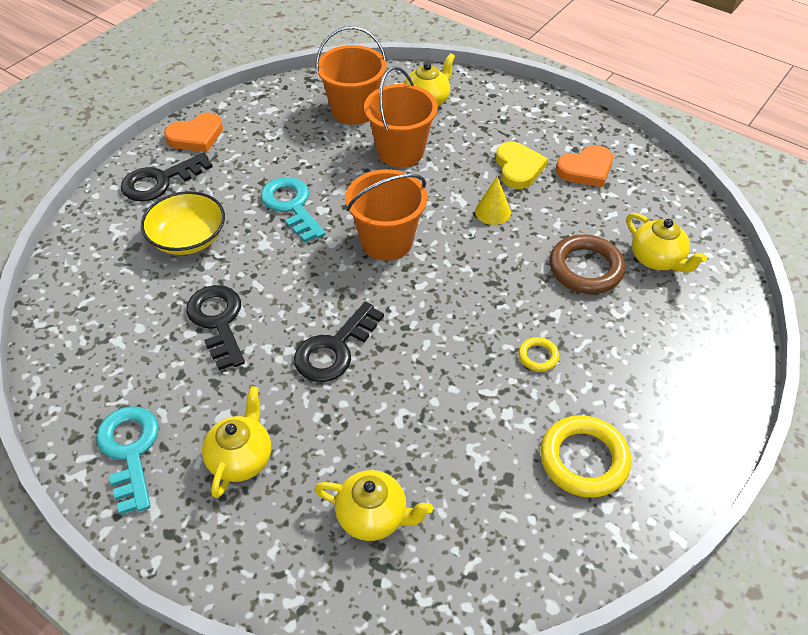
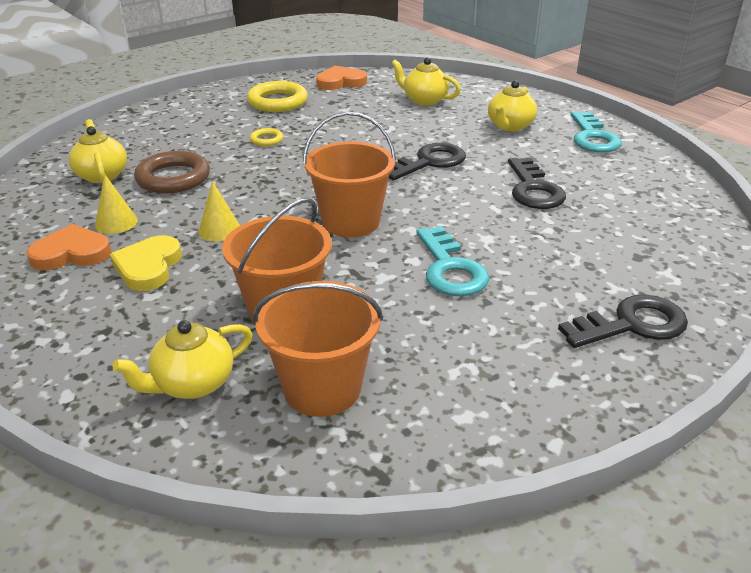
camera: 165 degrees left, 15 degrees down
(188, 238) = (576, 255): yellow bowl -> none
(196, 136) = (593, 386): orange heart -> orange heart (340, 82)
(583, 204) = (116, 222): none -> yellow cone

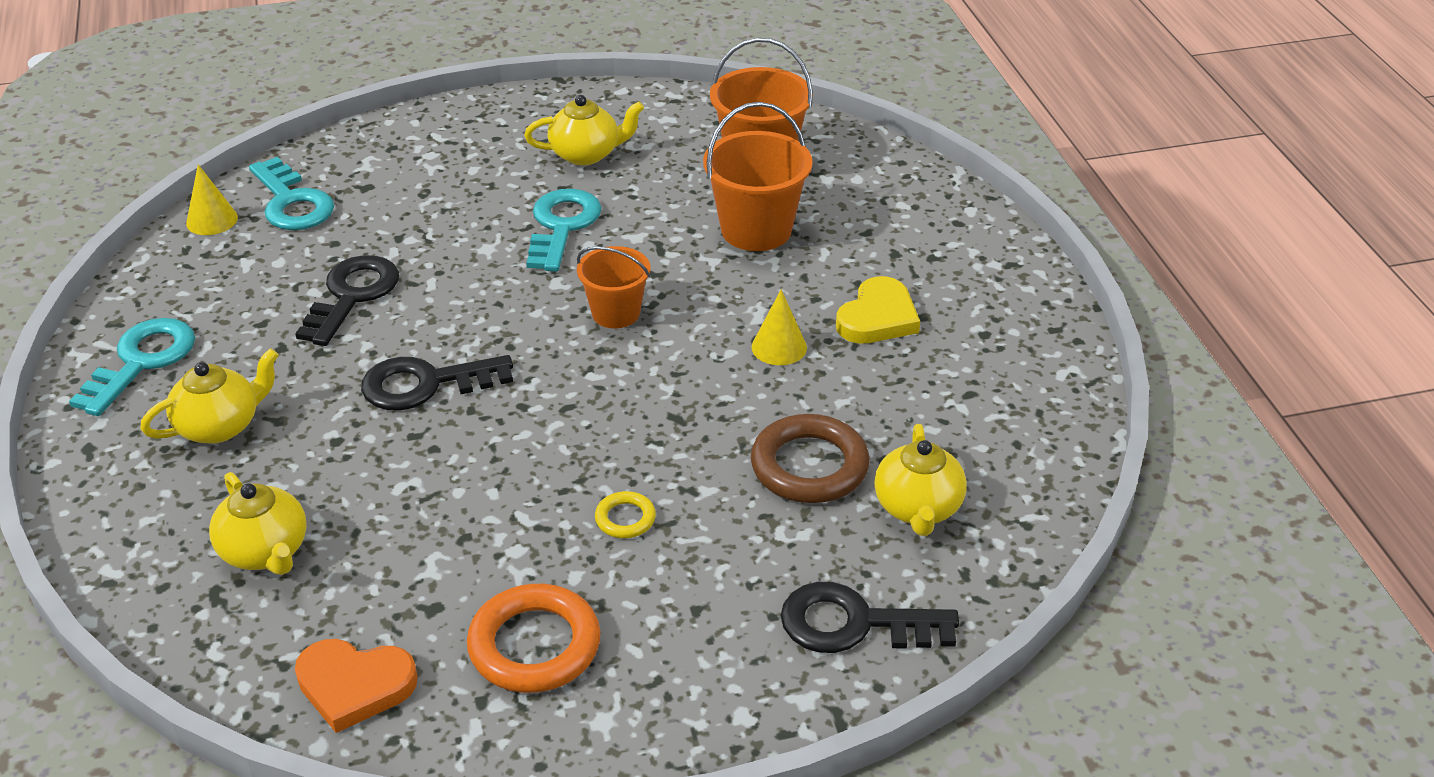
camera: 155 degrees left, 5 degrees up
(71, 253) = (966, 363): orange heart -> none
(116, 222) = (906, 398): yellow cone -> yellow cone (212, 220)
(192, 384) = (863, 191): yellow teapot -> yellow teapot (586, 154)
(277, 102) = (534, 645): yellow ring -> orange ring
(351, 222) = (616, 313): orange bucket -> orange bucket, size x0.64
(632, 324) = (463, 137): black key -> black key (853, 624)
(668, 231) = (292, 202): none -> turquoise key

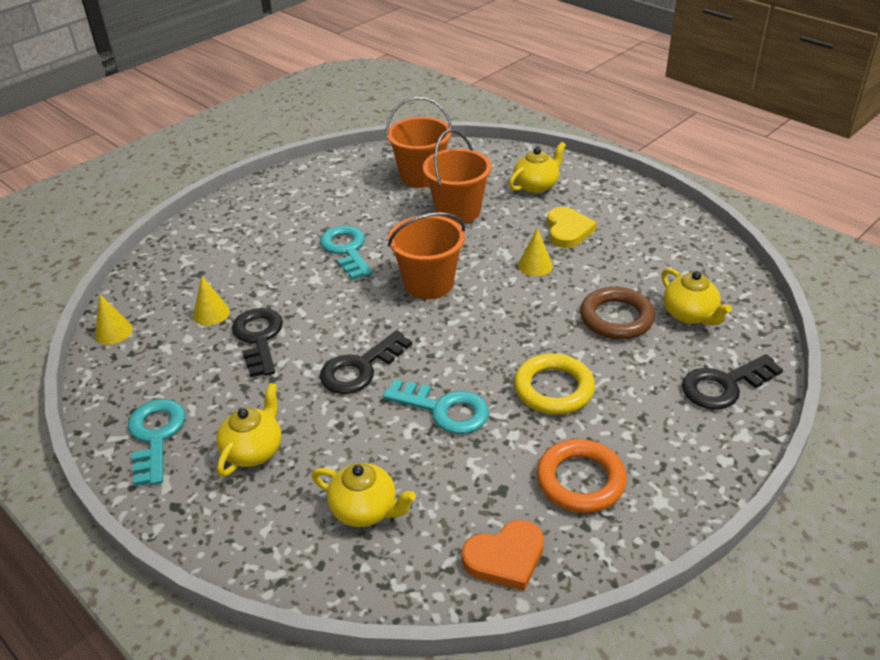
camera: 30 degrees left, 0 degrees up
(292, 202) = (159, 300): turquoise key -> turquoise key (444, 409)
(331, 242) = (211, 313): none -> yellow cone
(586, 154) = (319, 207): yellow teapot -> yellow teapot (536, 186)
(616, 313) = (429, 283): orange bucket -> orange bucket, size x1.56
(625, 518) = (553, 389): yellow ring -> yellow ring, size x2.01

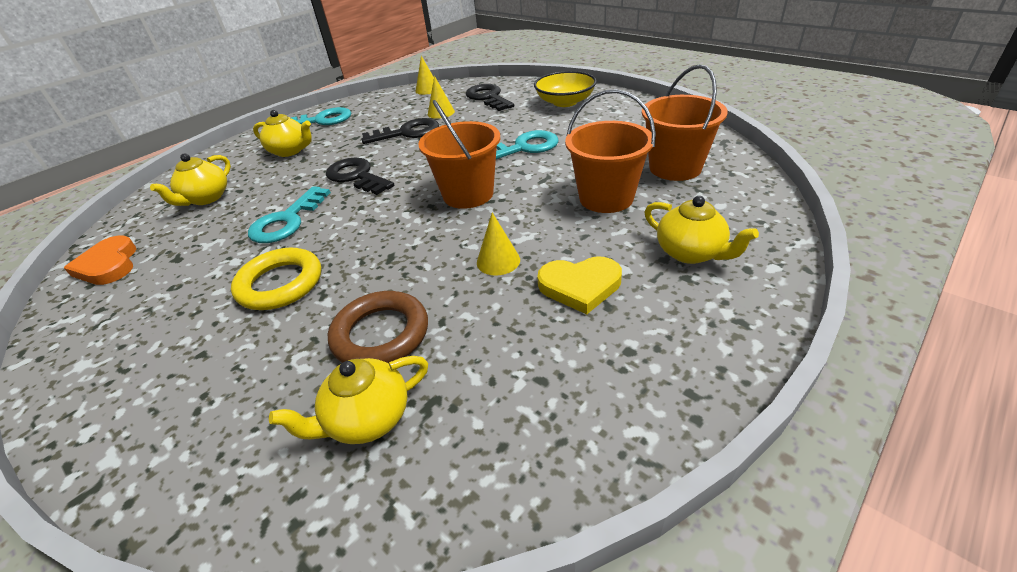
camera: 90 degrees right, 0 degrees up
(246, 220) = (565, 102): none -> yellow bowl
(580, 480) = (151, 305): orange ring -> none
(724, 385) = (205, 447): black key -> black key (488, 97)

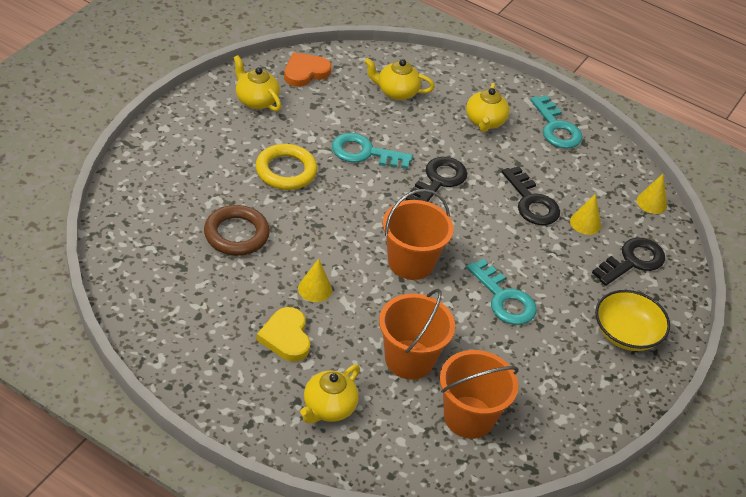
camera: 70 degrees right, 5 degrees up
(367, 419) = (170, 240): yellow teapot -> yellow teapot (256, 100)

